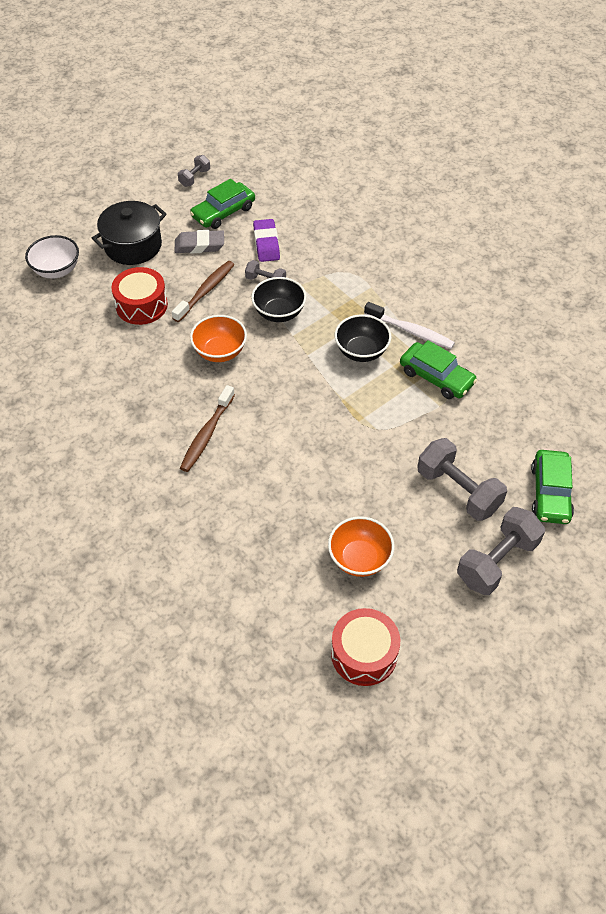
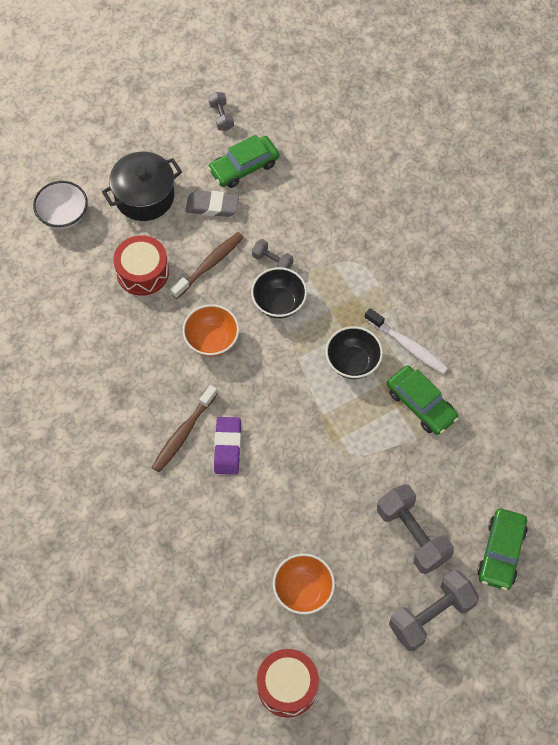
camera: 10 degrees right, 10 degrees up
(195, 178) = (221, 117): grey dumbbell -> grey dumbbell turned 60 degrees counterclockwise
(266, 244) = (281, 214): purple eraser -> purple eraser (227, 447)

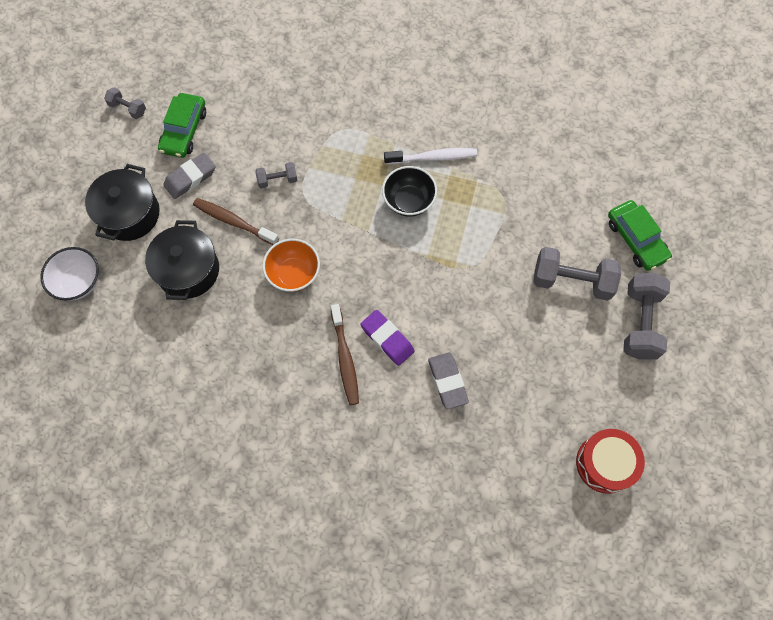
camera: 45 degrees left, 5 degrees up
(142, 272) = (188, 270): red drum -> black pot
(209, 264) = (233, 221): brown toothbrush -> brown toothbrush turned 60 degrees counterclockwise
(237, 518) = (447, 381): none -> grey eraser
(279, 303) = (314, 205): black bowl -> none
(303, 590) = (544, 388): orange bowl -> none
(421, 404) = (483, 189): green car -> none

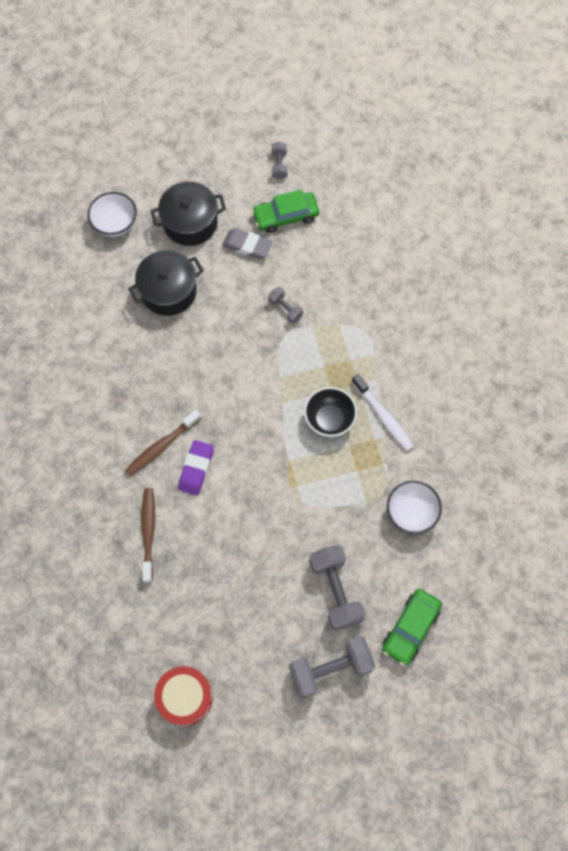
camera: 60 degrees right, 0 degrees up
(233, 221) = (229, 299): brown toothbrush -> brown toothbrush (148, 532)
(294, 274) = (211, 368): orange bowl -> none
(447, 381) = (186, 534): grey eraser -> none
(534, 184) = (411, 513): none -> white bowl

